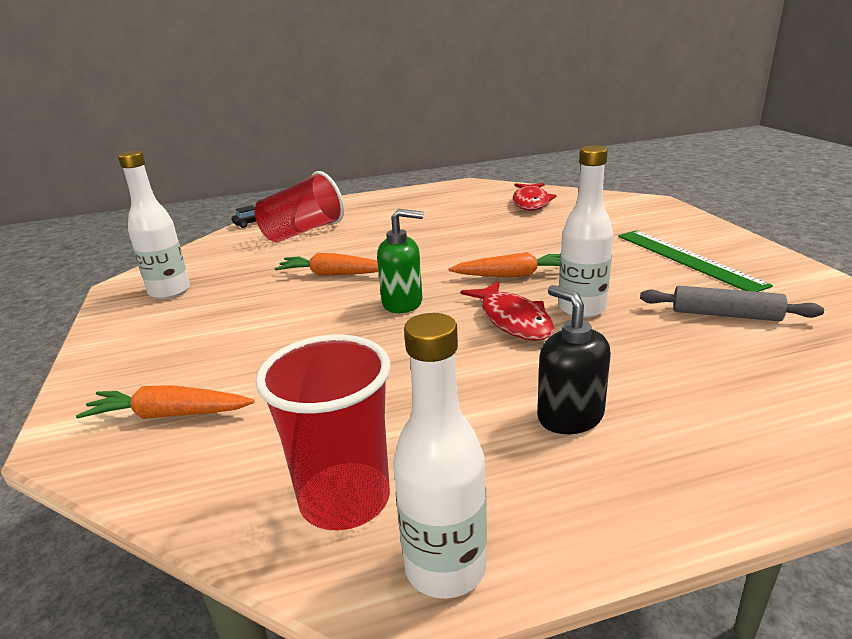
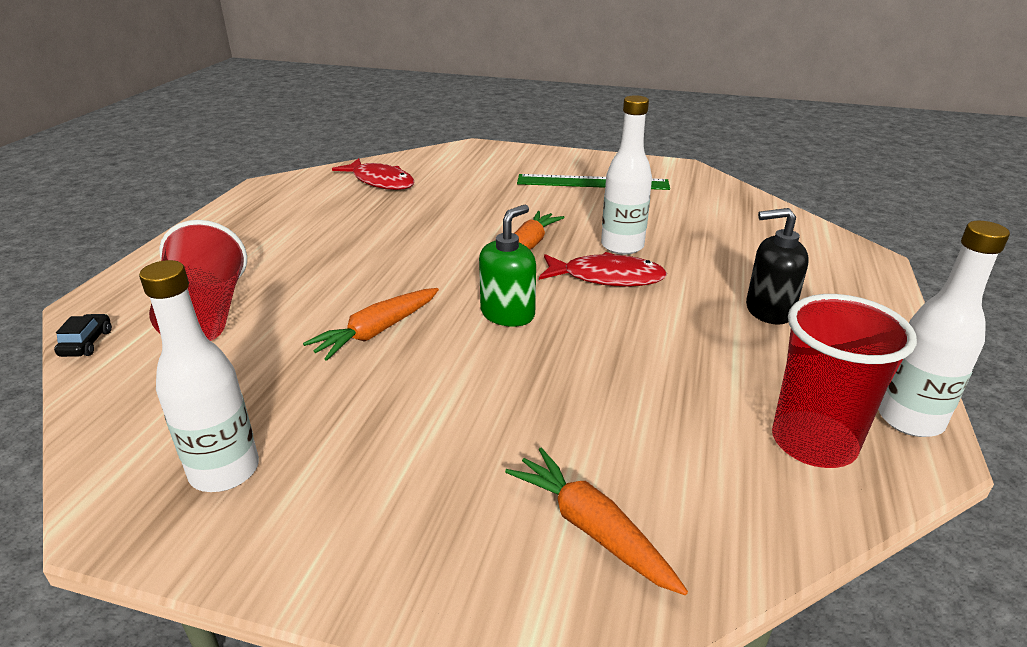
camera: 60 degrees left, 5 degrees up
(169, 415) = (591, 528): orange carrot -> orange carrot turned 105 degrees clockwise
(725, 314) = (687, 209): grey rolling pin -> none

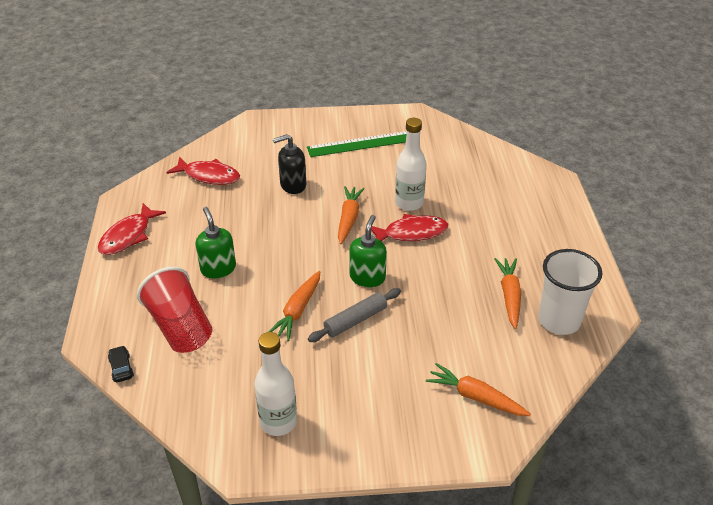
camera: 20 degrees left, 10 degrees up
(238, 216) = (128, 236): none -> red fish
(312, 265) = (218, 268): none -> green soap dispenser
(453, 361) = (355, 320): none -> grey rolling pin
(730, 385) = (509, 296): none -> orange carrot
(768, 310) = (512, 236): black soap dispenser -> black soap dispenser (293, 185)
(813, 442) = (559, 320): red cup -> white cup
(910, 419) = (599, 294): white bottle -> none

